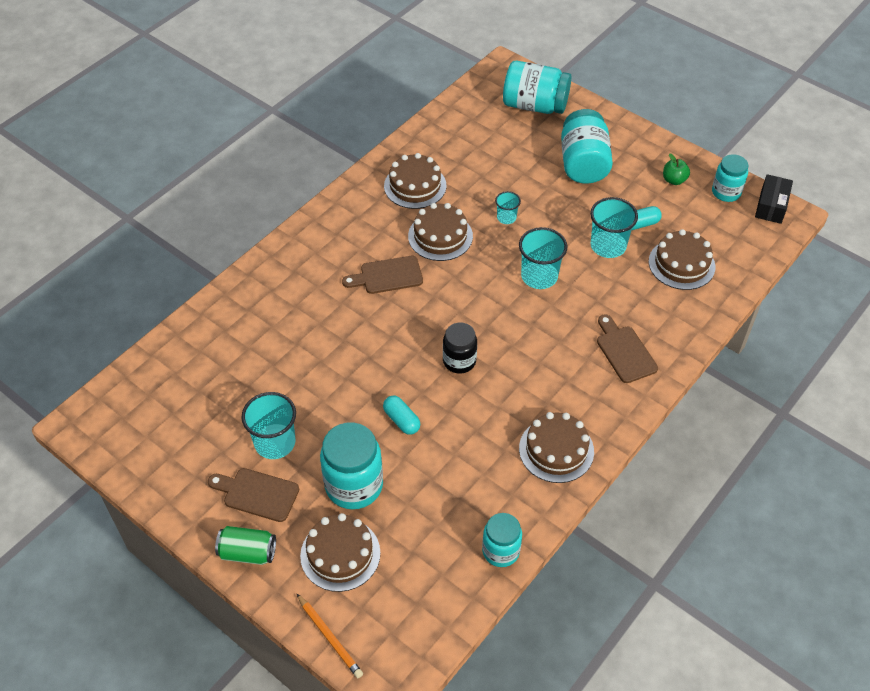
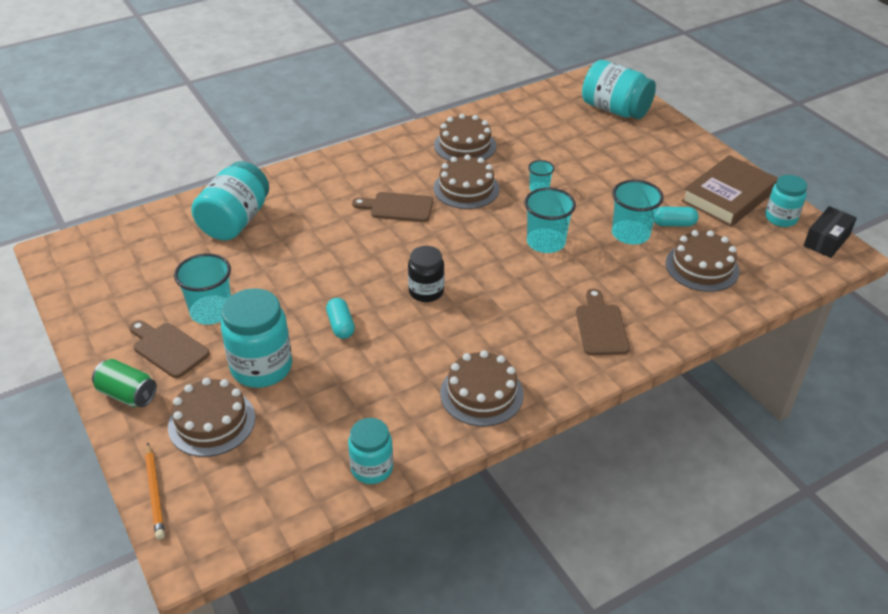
camera: 20 degrees right, 10 degrees down
(583, 163) = (640, 163): turquoise jar -> turquoise jar (235, 221)
(674, 180) = (728, 196): green apple -> brown book

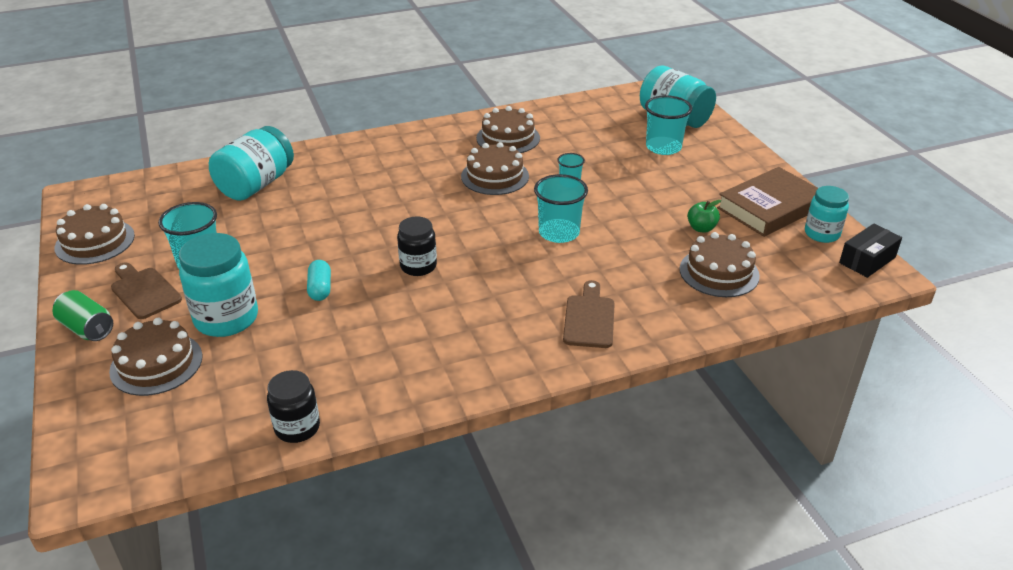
camera: 10 degrees right, 5 degrees down
(155, 493) = (73, 423): orange pencil -> none
(372, 468) = (297, 428): turquoise jar -> black jar
(398, 207) = (419, 187): brown cutting board -> none
(481, 394) = (439, 369): brown cake -> brown cake (95, 241)
(630, 234) = (651, 233): turquoise cup -> turquoise cup (663, 147)
(673, 224) = (701, 228): turquoise capsule -> green apple

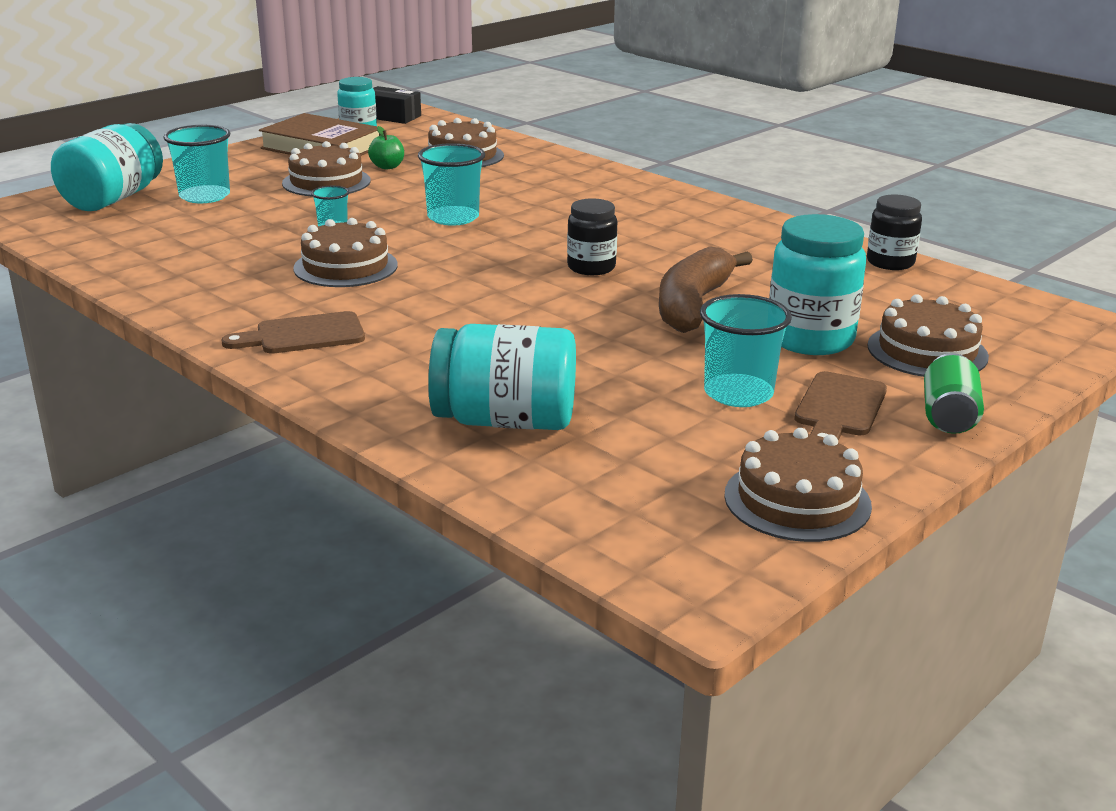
camera: 115 degrees left, 10 degrees down
(320, 289) = (693, 305): turquoise capsule -> brown banana
(508, 138) = (223, 277): brown cake -> brown cake (326, 182)
(589, 318) = (591, 188): brown cutting board -> brown cutting board (303, 335)

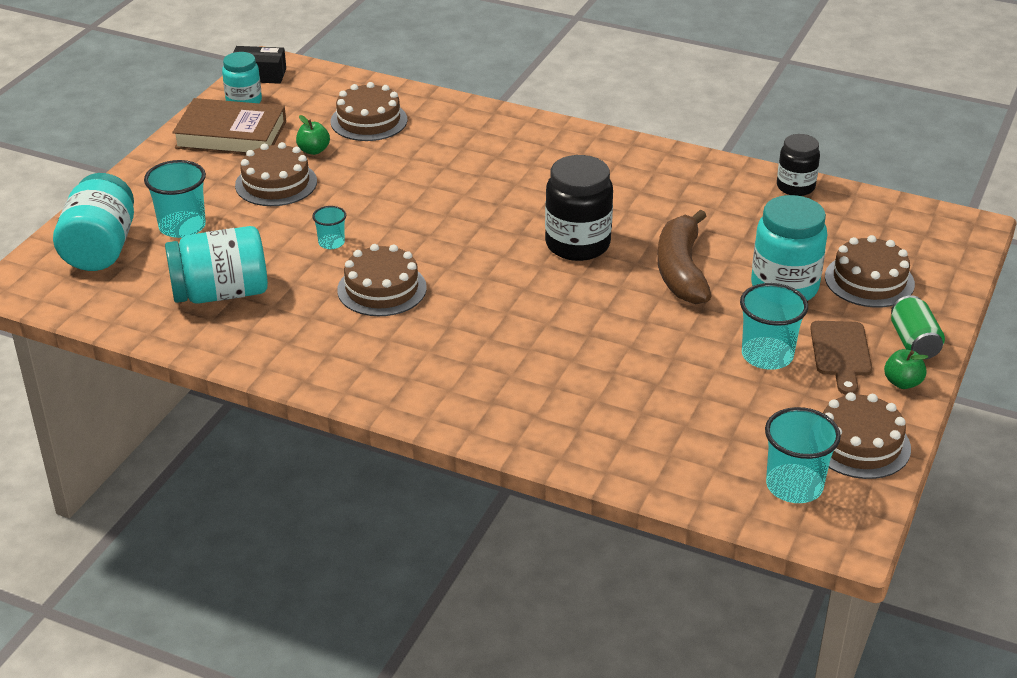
camera: 20 degrees left, 10 degrees up
(303, 335) = (412, 375): brown cutting board -> none
(453, 218) = (423, 207): turquoise cup -> turquoise cup (794, 486)
(505, 420) = (627, 423): turquoise jar -> turquoise jar (221, 293)
(591, 267) = (577, 244): black jar -> black jar, size x1.61
(904, 451) = (902, 383): none -> green apple

